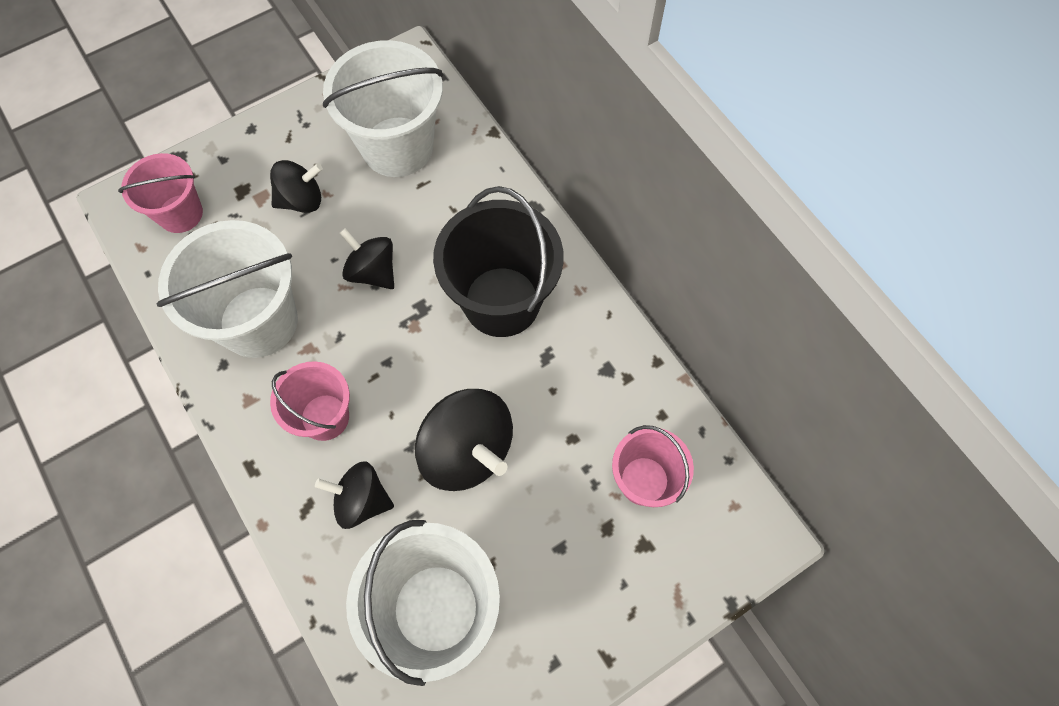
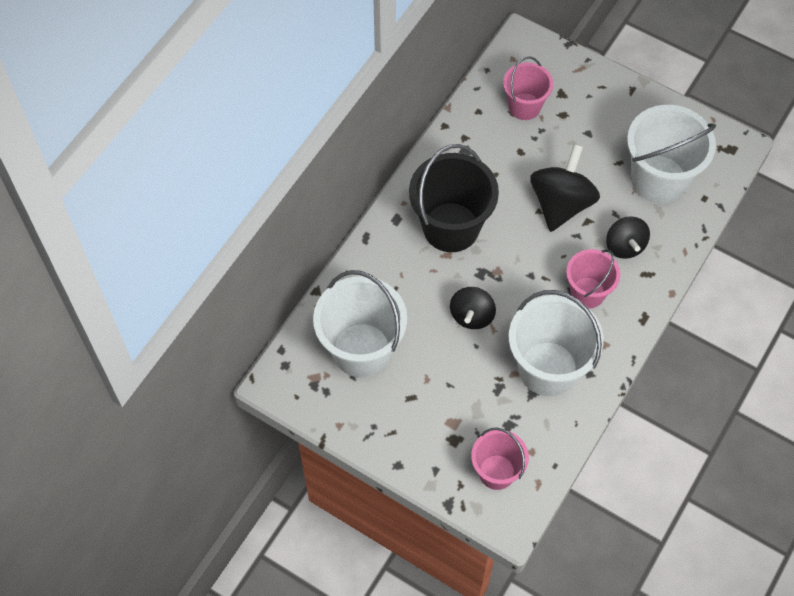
camera: 115 degrees left, 5 degrees down
(301, 200) = (441, 392): black spinning top -> none

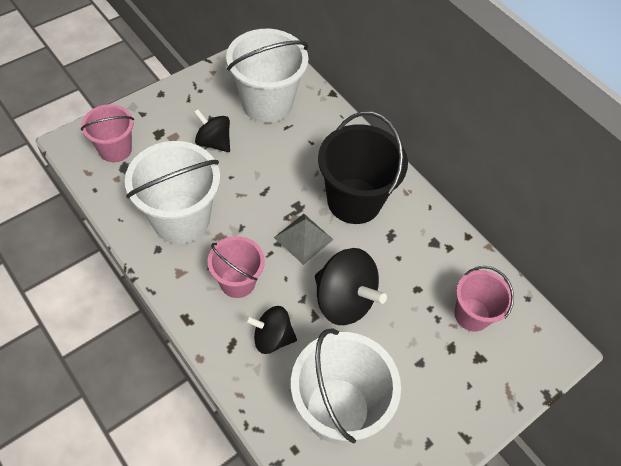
camera: 105 degrees right, 5 degrees down
(472, 316) = (260, 184): black spinning top -> black spinning top (214, 142)
(515, 256) = (303, 238): none -> grey pyramid

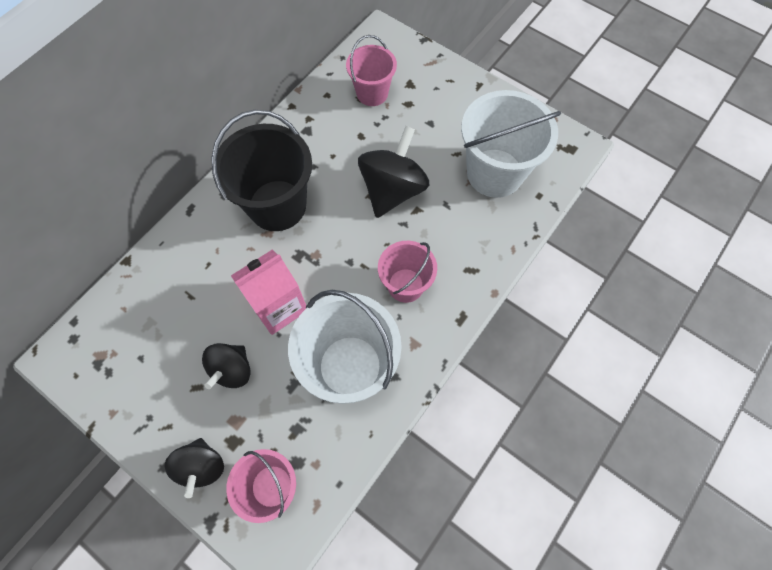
camera: 100 degrees left, 10 degrees up
(255, 182) = (278, 306): none -> pink carton
(267, 103) = (157, 328): white bucket -> none
(272, 337) = (451, 238): black spinning top -> black spinning top (202, 466)
(303, 238) = (337, 240): grey pyramid -> none

